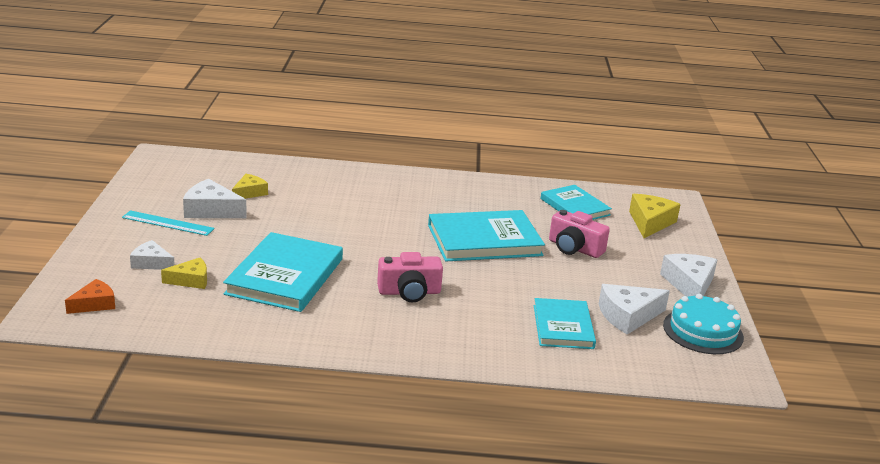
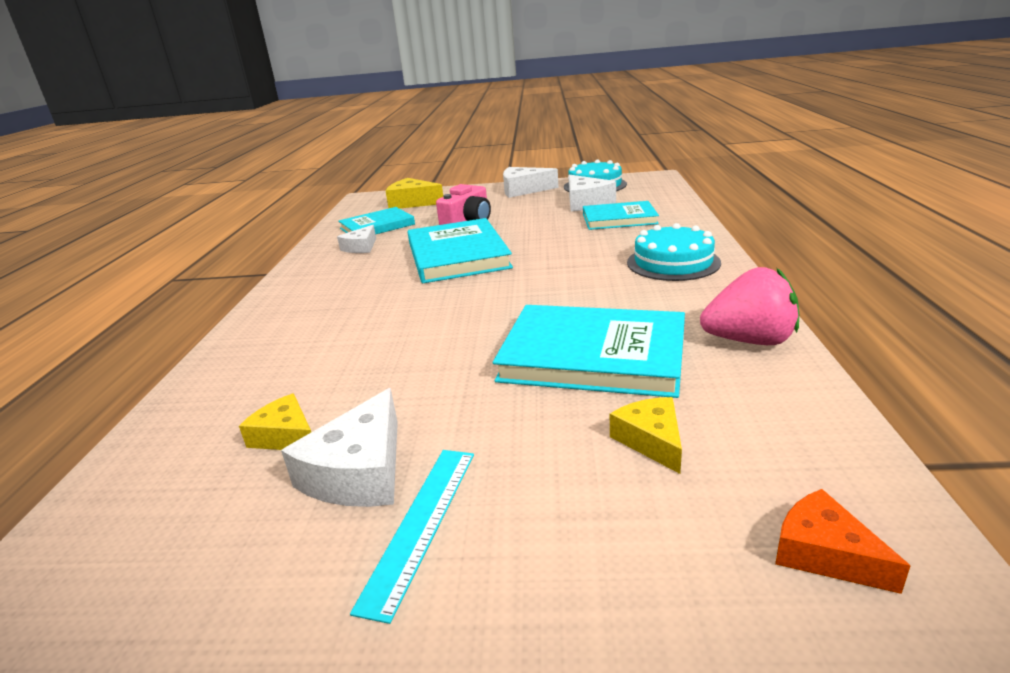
camera: 85 degrees left, 0 degrees up
(151, 263) = (609, 507): white cheese -> white cheese (361, 247)
(275, 333) = (749, 341): none -> pink strawberry
(409, 292) = (593, 278): pink camera -> none
(429, 333) = (673, 262): none -> turquoise cake

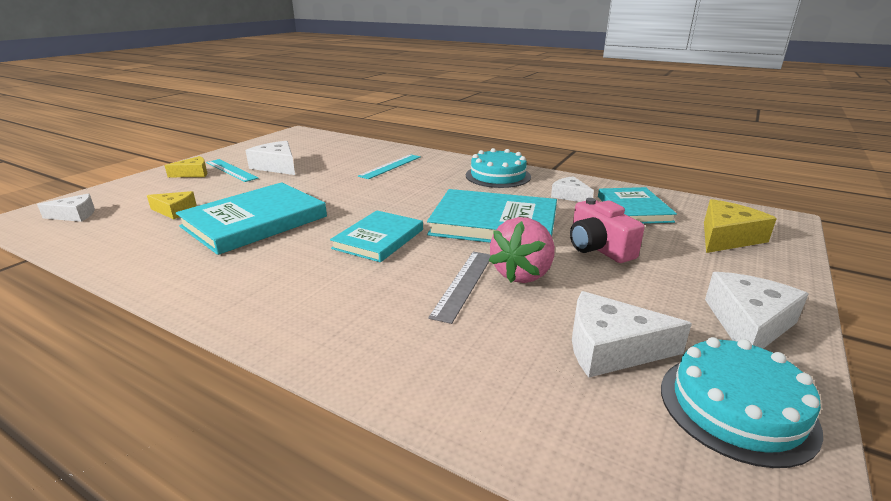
camera: 115 degrees right, 0 degrees up
(286, 436) = (325, 159): yellow cheese -> yellow cheese (193, 173)
(303, 358) = (390, 166): none -> turquoise ruler
(573, 238) = (463, 284): none -> grey ruler
(619, 219) = (495, 340): turquoise book -> turquoise book (378, 239)
(673, 262) = (313, 307): turquoise cake -> turquoise cake (498, 176)
(749, 341) = (162, 270): pink strawberry -> pink strawberry (522, 274)
(824, 553) = (75, 215): orange cheese -> white cheese

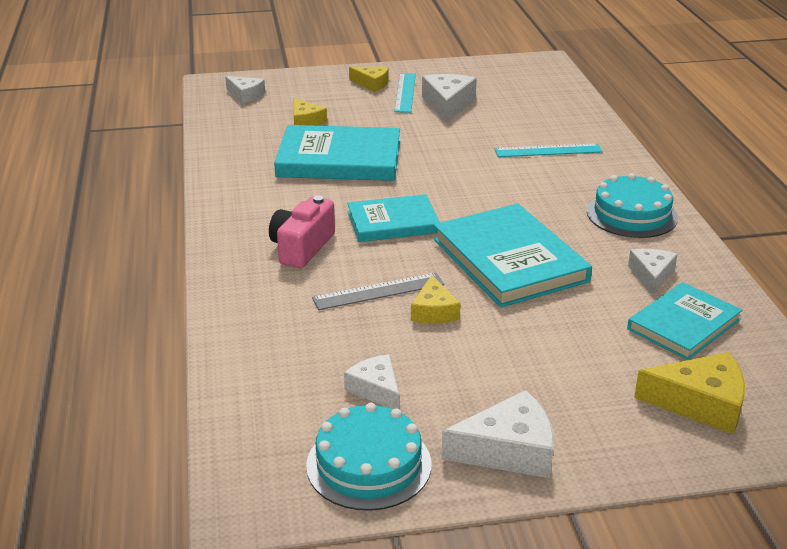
camera: 50 degrees right, 5 degrees up
(522, 274) = (434, 311): pink strawberry -> yellow cheese
(598, 248) = (544, 332): pink camera -> pink camera (302, 247)
(611, 348) = (376, 389): white cheese -> white cheese, size x0.64

